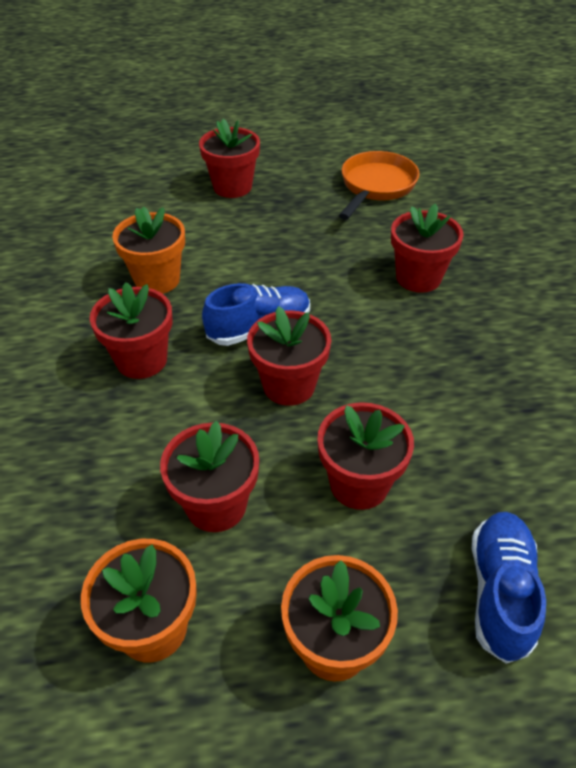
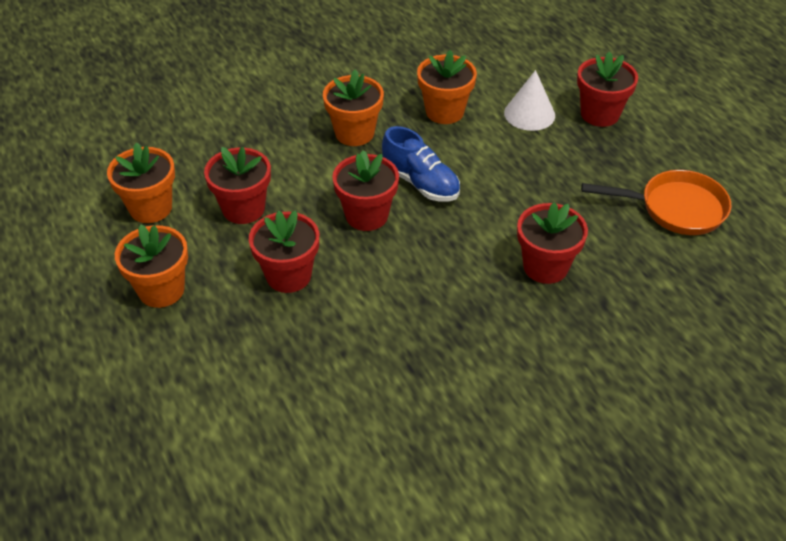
camera: 70 degrees right, 0 degrees up
(141, 360) = (354, 133): red flower pot -> orange flower pot
(202, 226) = (529, 114): none -> white cone
(500, 592) = (224, 368): blue shoe -> none

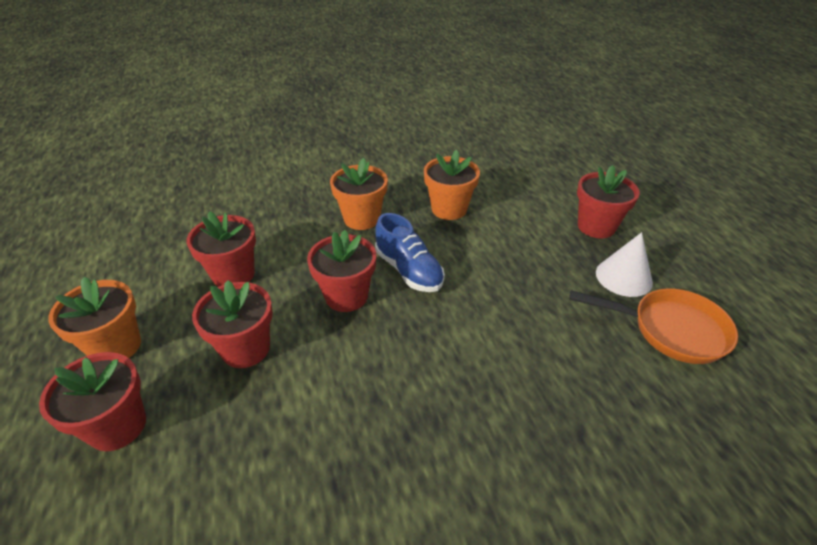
camera: 10 degrees right, 5 degrees down
(150, 208) = (151, 263): orange flower pot -> none
(529, 114) = (528, 219): white cone -> white cone (623, 277)
(545, 267) = (519, 377): red flower pot -> red flower pot (117, 426)

